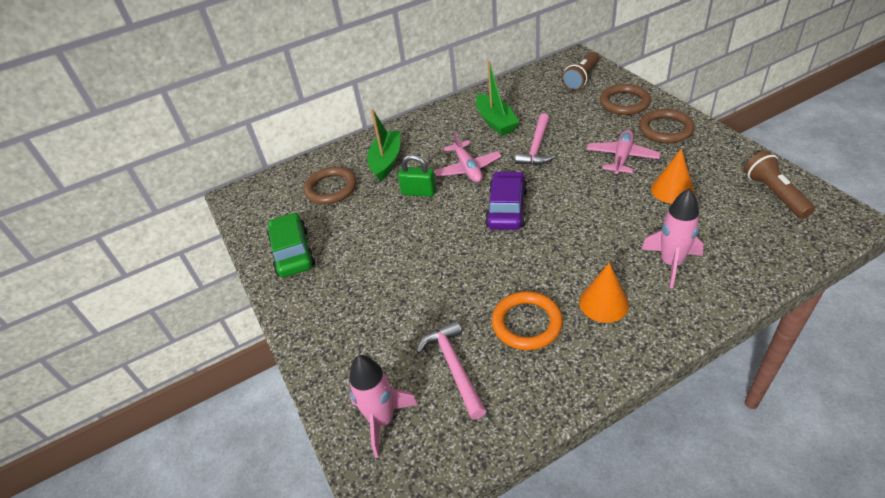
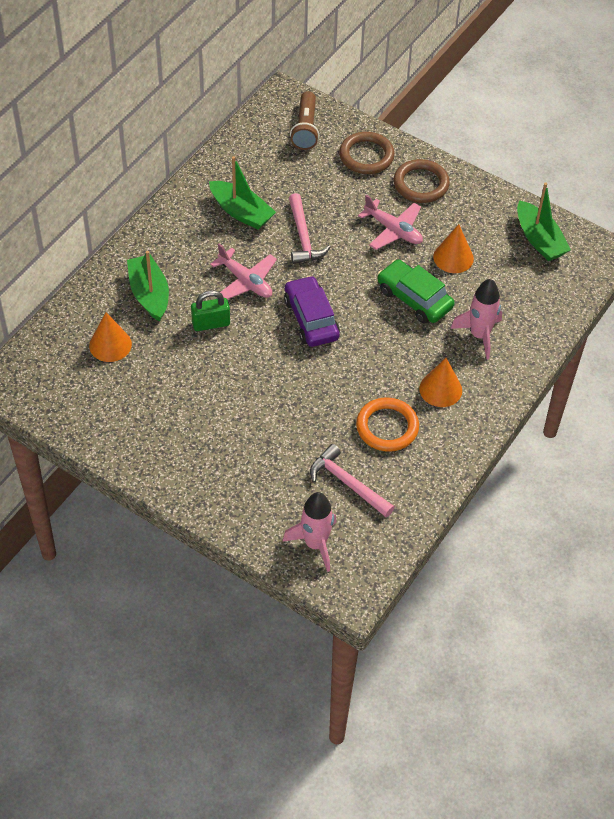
camera: 35 degrees left, 10 degrees up
(292, 252) = (123, 428): green car -> green car (414, 298)
(331, 188) = (110, 345): brown ring -> orange cone
(622, 158) = (393, 230): pink plane -> pink plane turned 135 degrees clockwise
(774, 194) = (539, 240): brown flashlight -> green boat

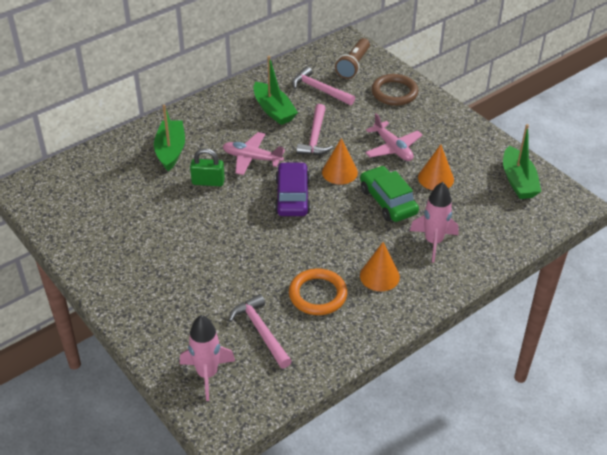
camera: 20 degrees right, 10 degrees down
(110, 345) = (120, 179): orange cone -> orange cone (339, 172)
(245, 281) = (252, 158): pink plane -> pink plane turned 135 degrees clockwise
(281, 171) = (319, 89): none -> pink hammer
(421, 184) = (431, 120): brown ring -> none

